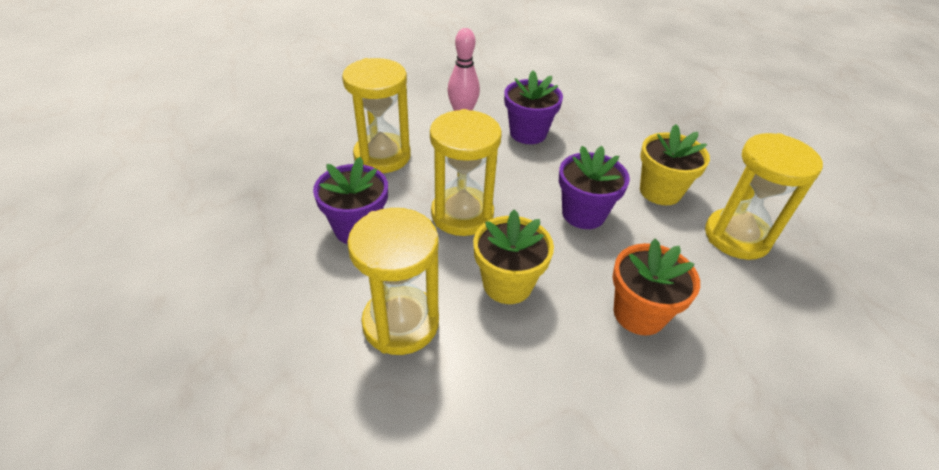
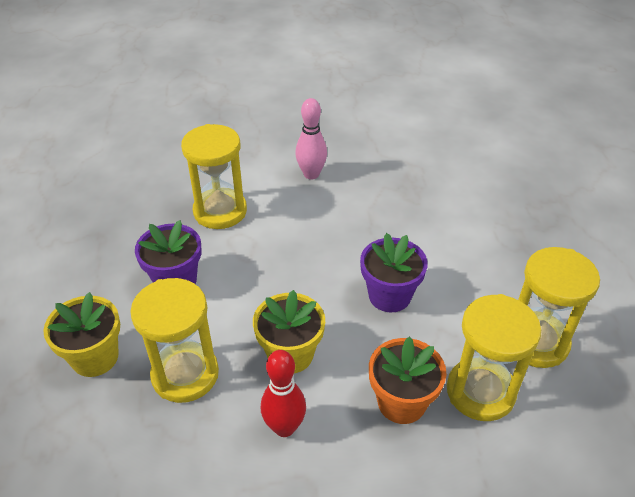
camera: 15 degrees right, 0 degrees up
(462, 214) = (273, 280): yellow hourglass -> yellow hourglass (480, 392)
(528, 133) = (368, 203): purple flower pot -> none
(530, 360) = (284, 427): none -> red bowling pin
(660, 191) = (478, 283): yellow flower pot -> yellow flower pot (95, 357)

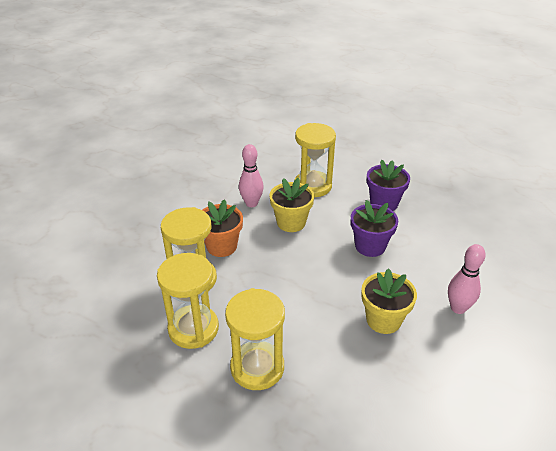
camera: 125 degrees right, 5 degrees down
(95, 357) = (349, 165): yellow flower pot -> yellow flower pot (383, 320)
(220, 211) = (440, 242): yellow hourglass -> yellow hourglass (257, 367)
(284, 427) = (251, 203): red bowling pin -> pink bowling pin
(389, 296) = (295, 282): purple flower pot -> purple flower pot (370, 246)

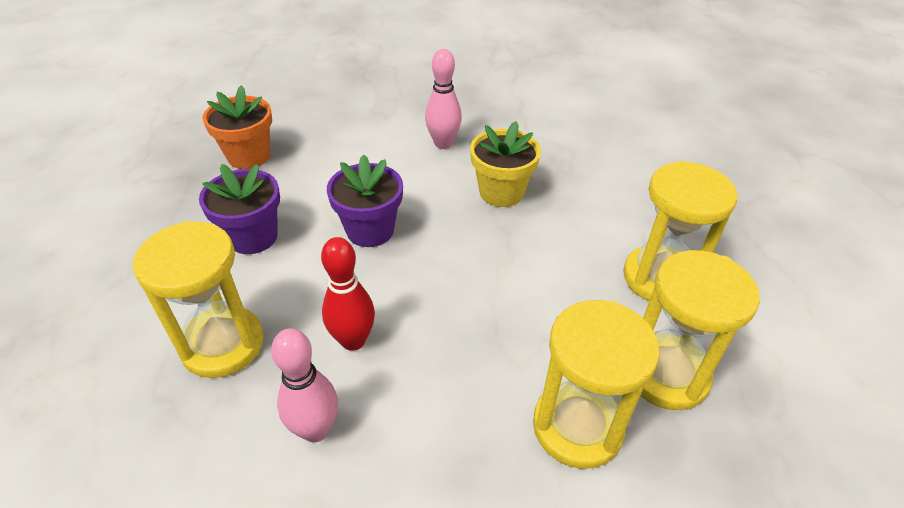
camera: 115 degrees left, 5 degrees up
(221, 246) = (471, 423): orange flower pot -> orange flower pot (249, 156)
(291, 222) = (353, 340): yellow flower pot -> red bowling pin

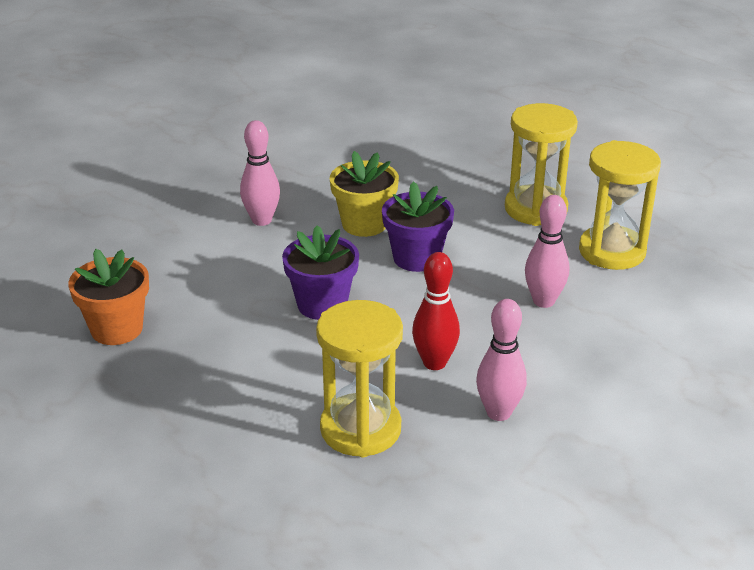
camera: 50 degrees left, 10 degrees down
(253, 237) = (245, 368): purple flower pot -> purple flower pot (416, 258)
(522, 366) = (543, 301): none -> pink bowling pin
(577, 427) = (613, 305): yellow hourglass -> none

